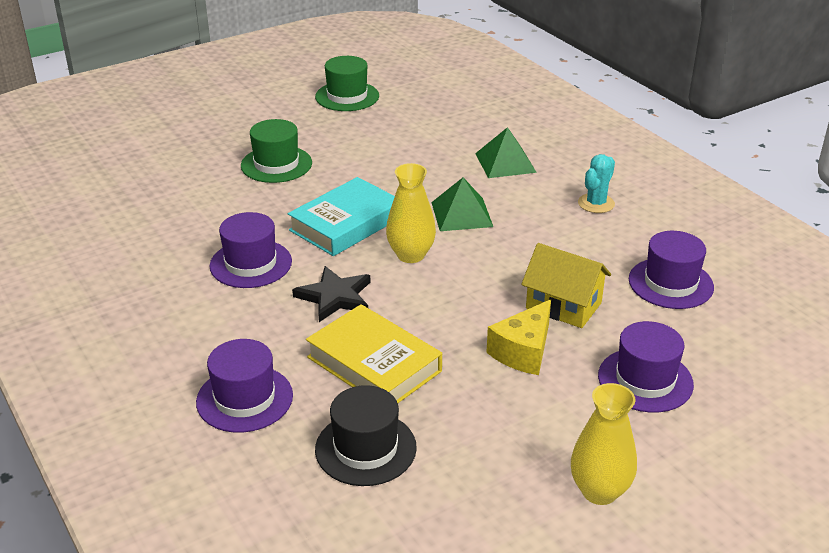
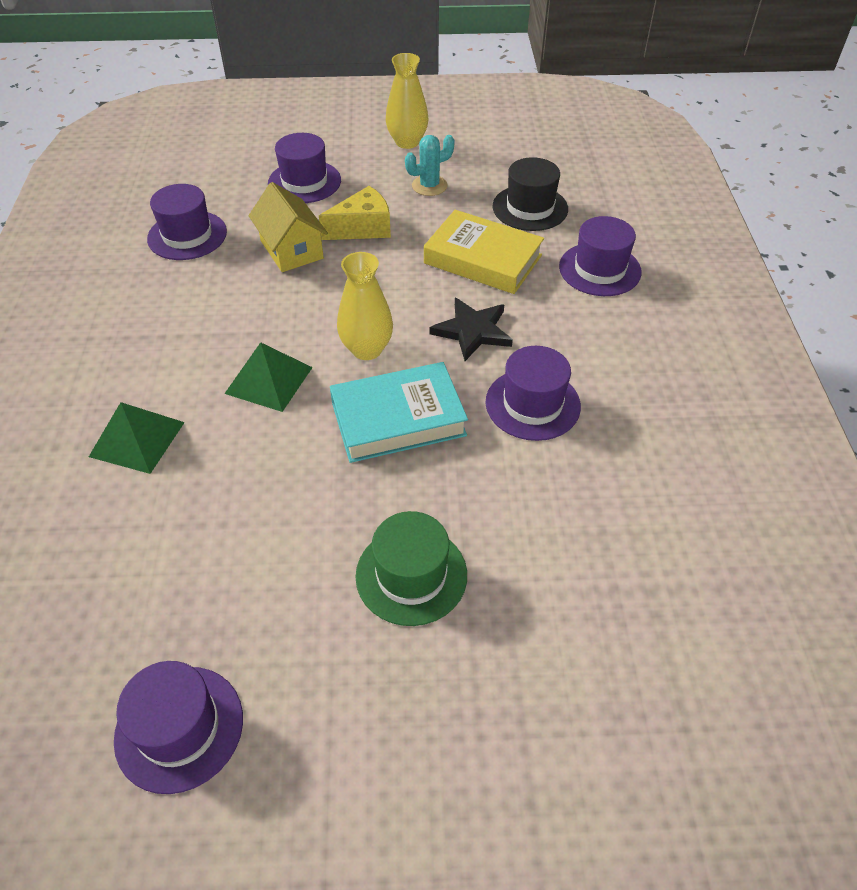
camera: 150 degrees left, 15 degrees up
(347, 96) = (179, 728): green hat -> purple hat
(374, 364) = (482, 259): yellow book -> yellow book turned 45 degrees counterclockwise
(596, 203) = (128, 337): turquoise cactus -> turquoise cactus (429, 186)

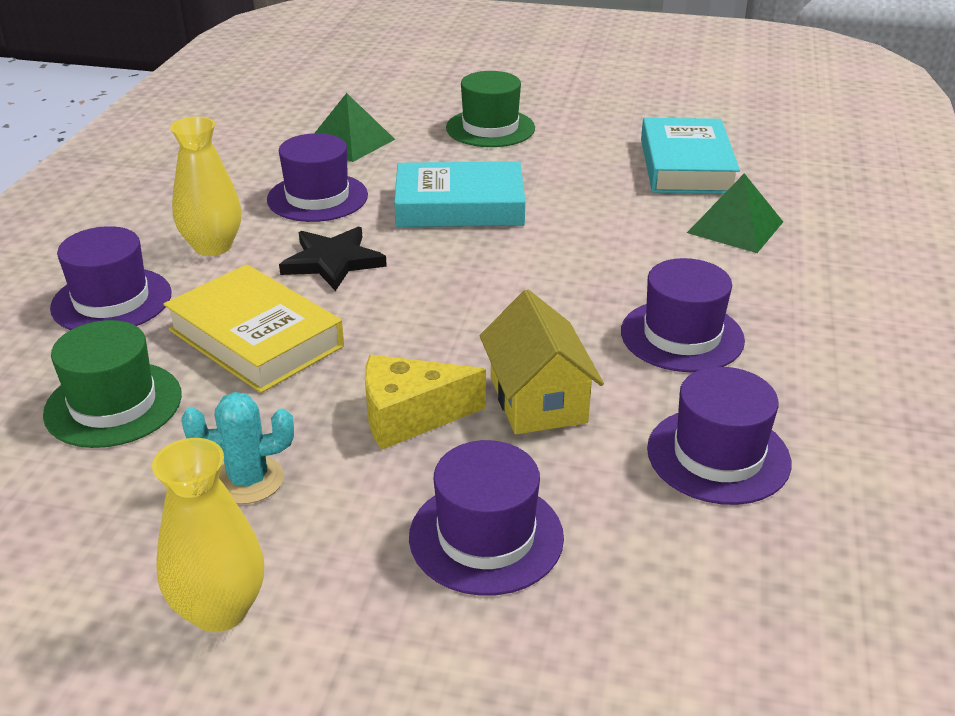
camera: 165 degrees left, 15 degrees down
(172, 538) = (686, 166): none -> turquoise book
(179, 728) = (667, 98): purple hat -> purple hat (682, 336)
(269, 380) = (591, 252): green pyramid -> green pyramid (350, 142)
(367, 349) = (468, 263): yellow vase -> yellow vase (213, 246)
(530, 208) = (113, 404): black hat -> green hat

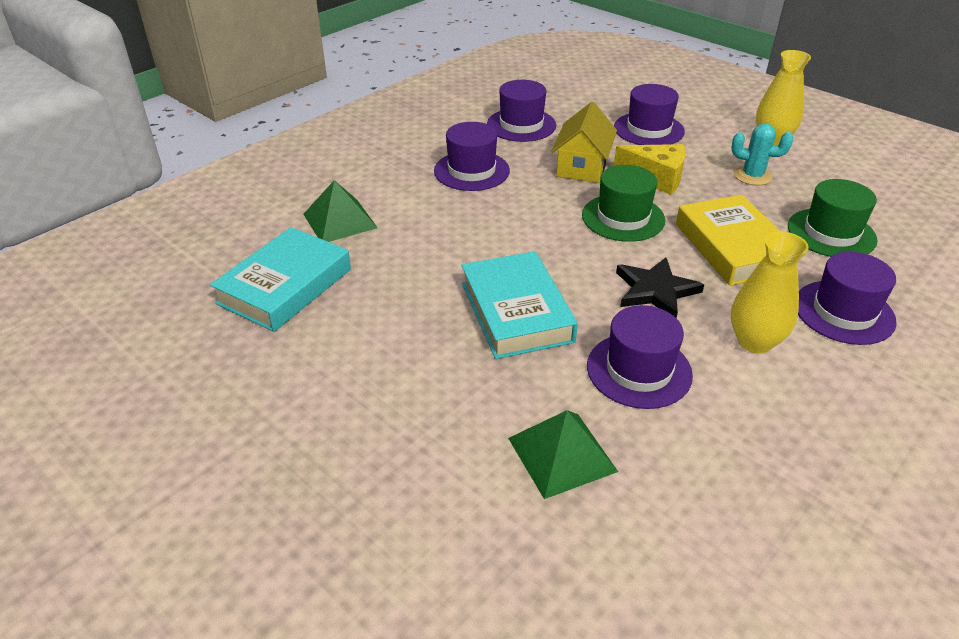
camera: 150 degrees left, 5 degrees up
(459, 206) = (516, 312): turquoise book -> turquoise book turned 45 degrees clockwise
(490, 128) = (390, 414): green hat -> green hat (623, 217)

